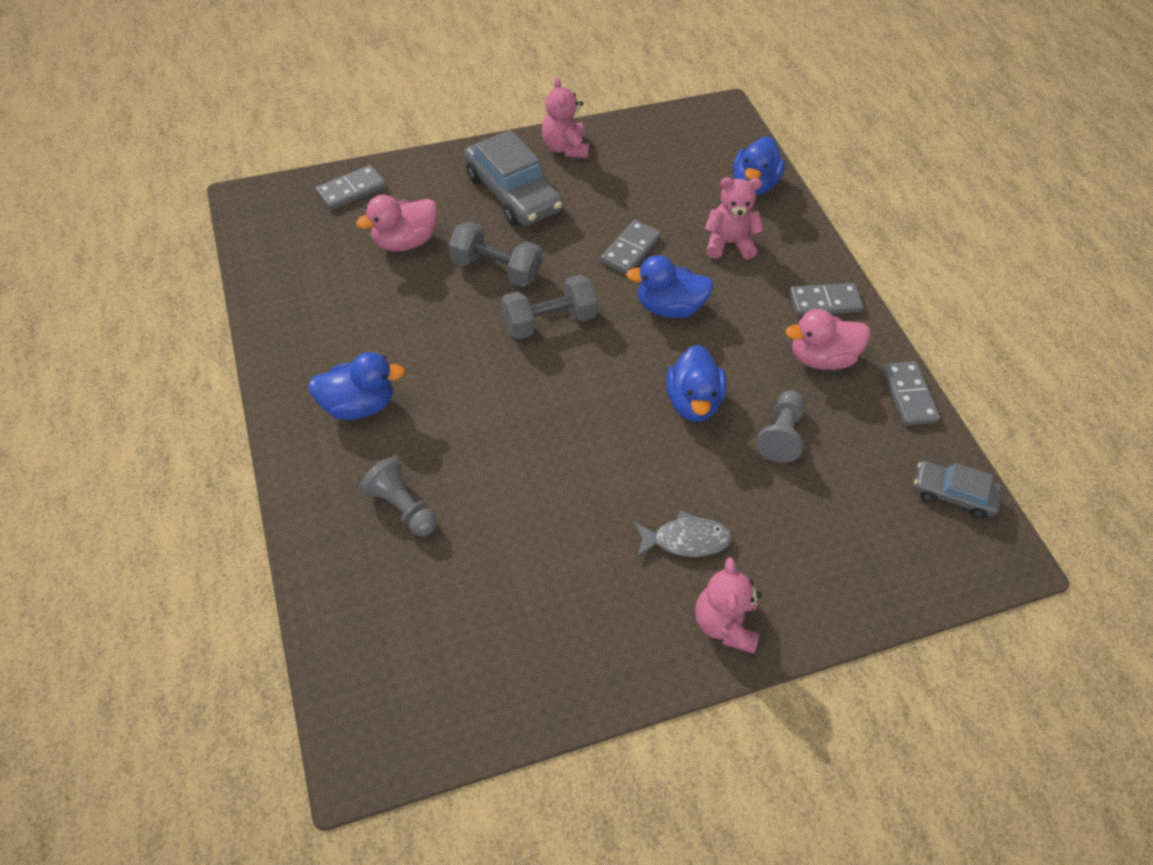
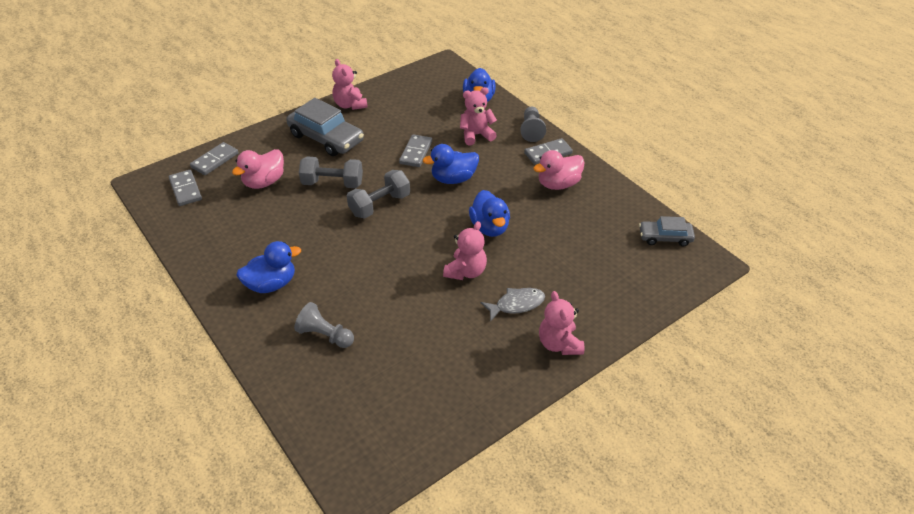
camera: 15 degrees left, 10 degrees down
(632, 464) = (466, 271): none -> pink teddy bear
(780, 434) = (551, 231): grey pawn -> grey pawn (531, 130)
(908, 395) = (618, 191): grey domino -> grey domino (185, 189)

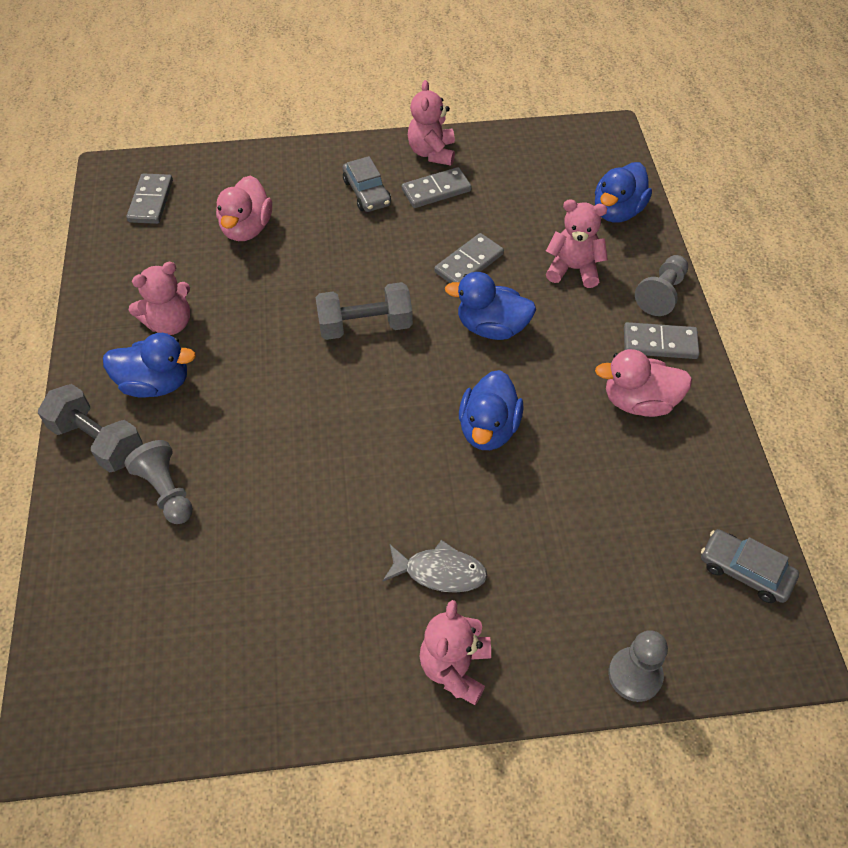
camera: 30 degrees right, 10 degrees up
(215, 160) = (211, 172): grey domino -> grey domino (436, 190)
(264, 182) = (247, 228): pink duck -> pink duck turned 60 degrees counterclockwise
(326, 138) = (367, 192): grey car -> grey car, size x0.57
(332, 183) = (328, 266): grey dumbbell -> grey dumbbell (98, 441)
(466, 271) = (407, 484): pink teddy bear -> pink teddy bear (170, 323)
(649, 305) = (635, 675): none -> grey pawn

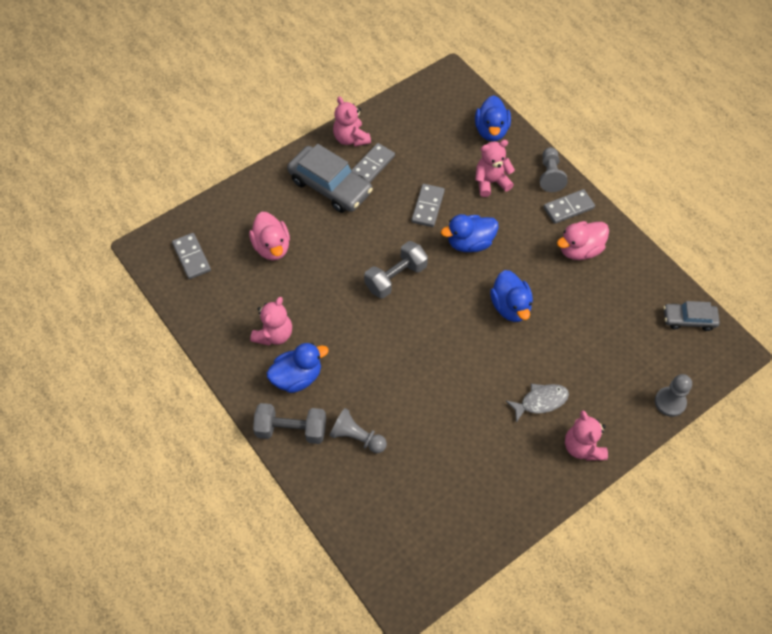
camera: 30 degrees left, 5 degrees up
(367, 192) = (330, 186): grey car -> grey car, size x1.74

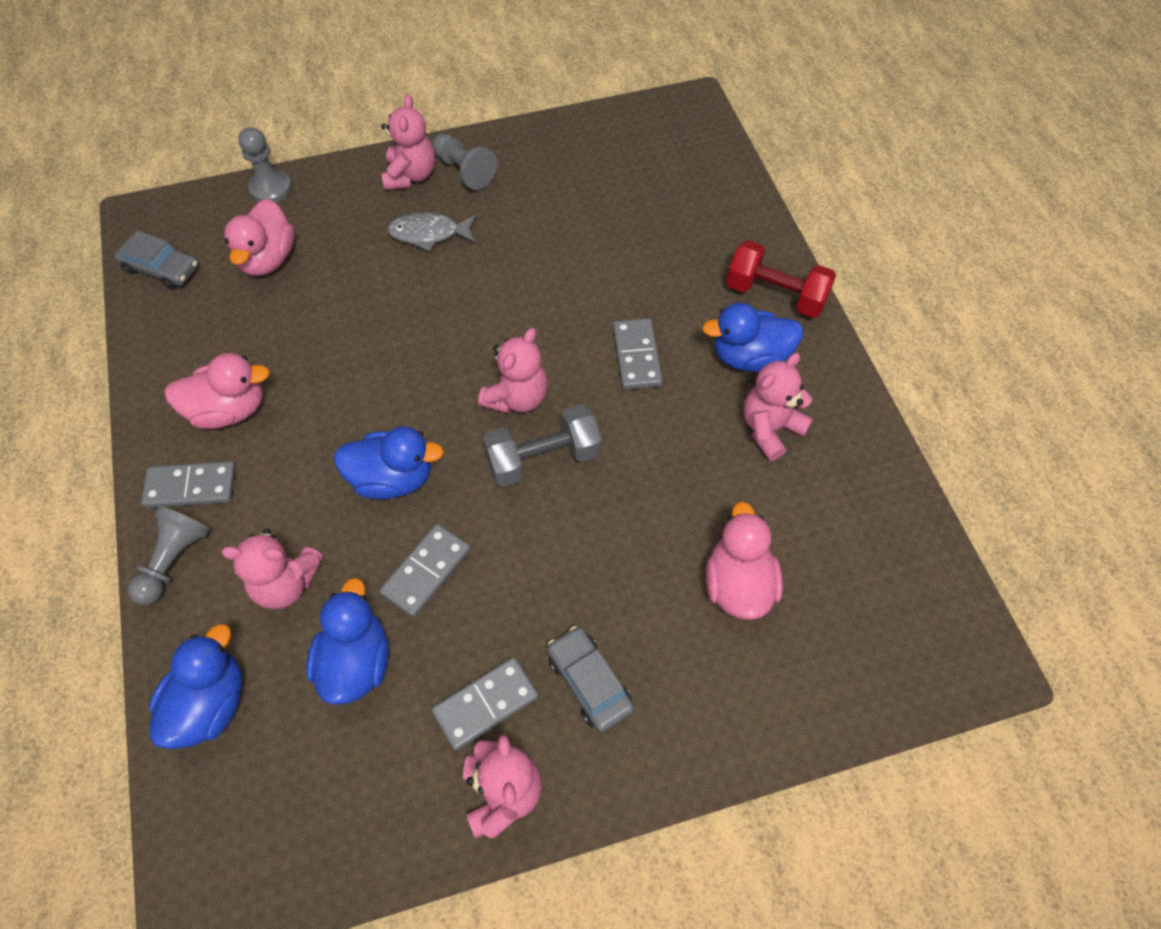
camera: 160 degrees left, 0 degrees up
(191, 257) = (893, 613): grey domino -> grey domino (637, 356)
(291, 430) = (775, 295): grey dumbbell -> red dumbbell
(330, 186) = (589, 682): grey car -> grey car, size x0.57
(357, 437) = (688, 262): grey pawn -> grey pawn (464, 171)
(426, 307) = (517, 397): none -> pink teddy bear
(510, 307) = (392, 359): blue duck -> blue duck (356, 662)
(630, 347) = (268, 259): none -> pink duck

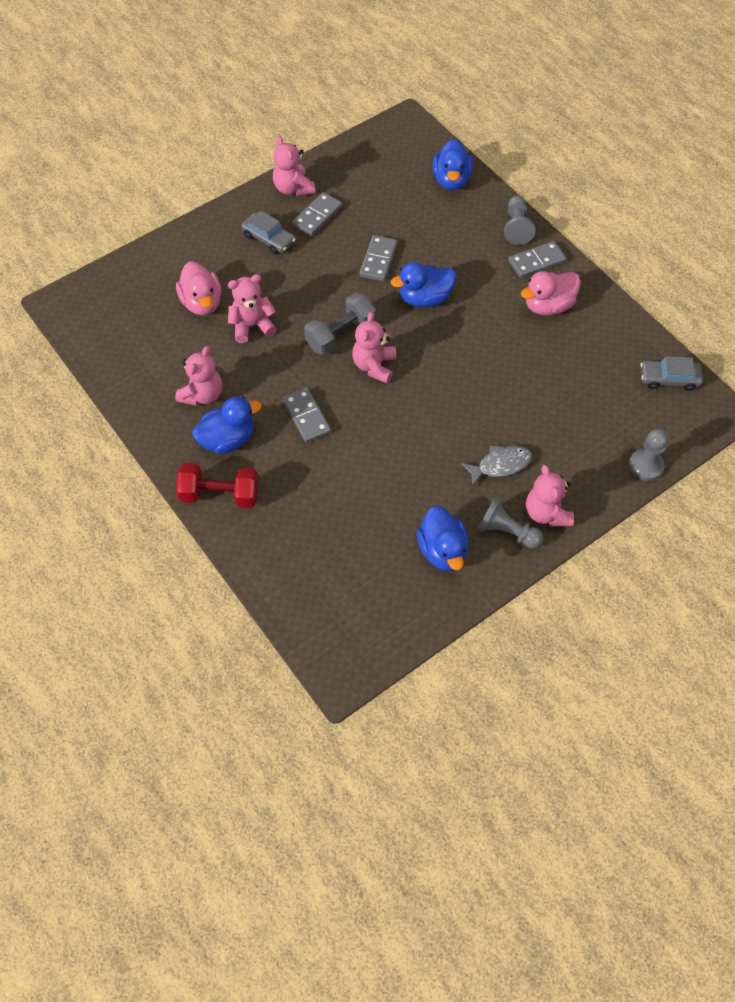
camera: 160 degrees right, 0 degrees up
(268, 259) = (602, 408): pink duck -> none
(286, 583) = (450, 234): pink teddy bear -> pink teddy bear (252, 326)
(356, 662) = (391, 214): blue duck -> blue duck (442, 551)

